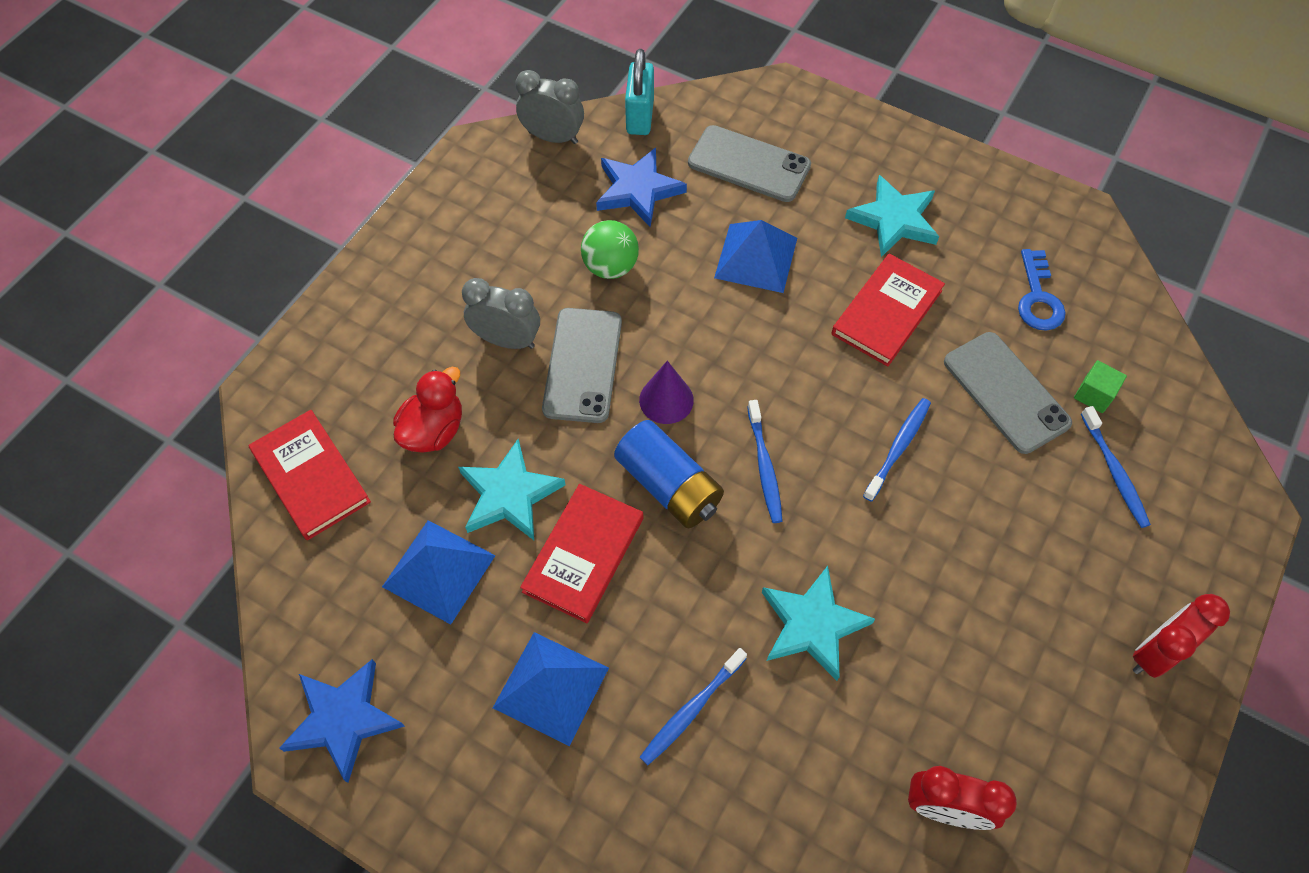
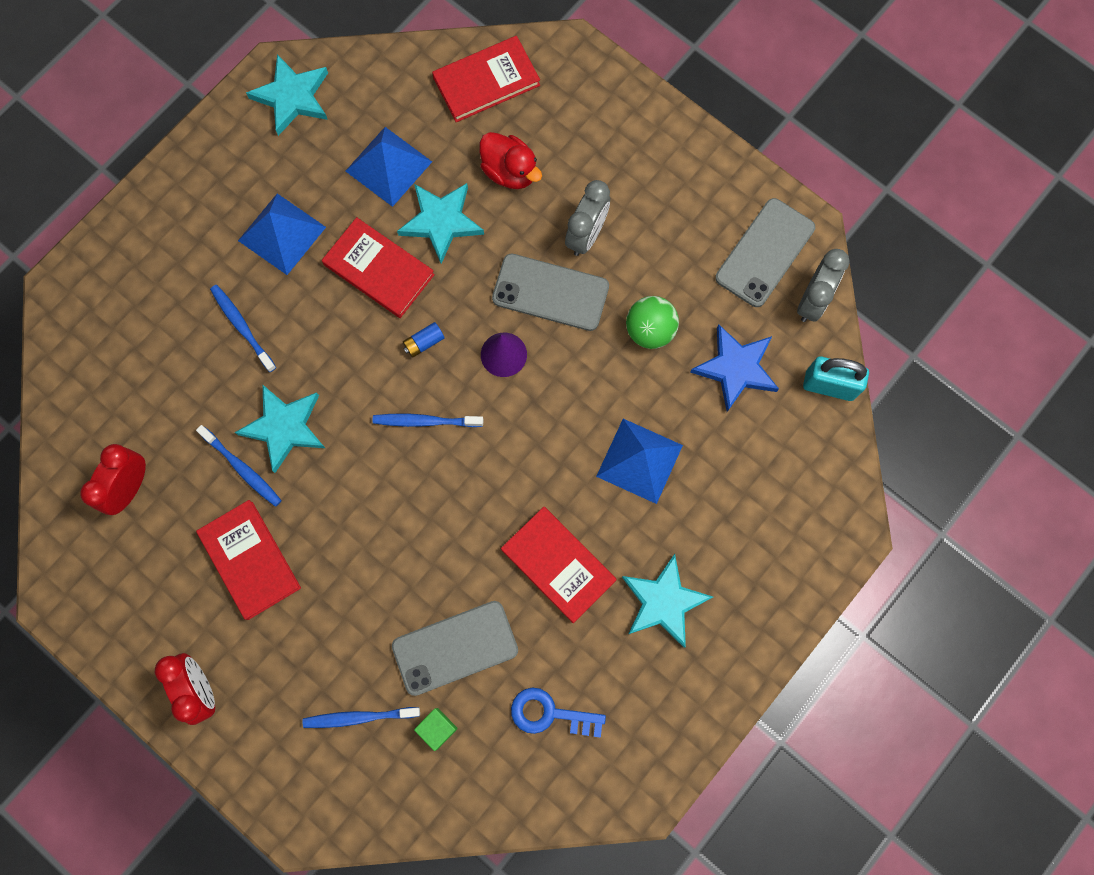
camera: 100 degrees right, 15 degrees up
(343, 719) = (292, 97): blue star -> turquoise star
(669, 485) = (424, 343): blue battery -> blue battery, size x0.44
(749, 164) = (753, 478): grey phone -> grey phone (764, 253)
(898, 447) = (420, 536): blue toothbrush -> blue toothbrush (242, 469)
(986, 629) = (250, 560): none -> red book

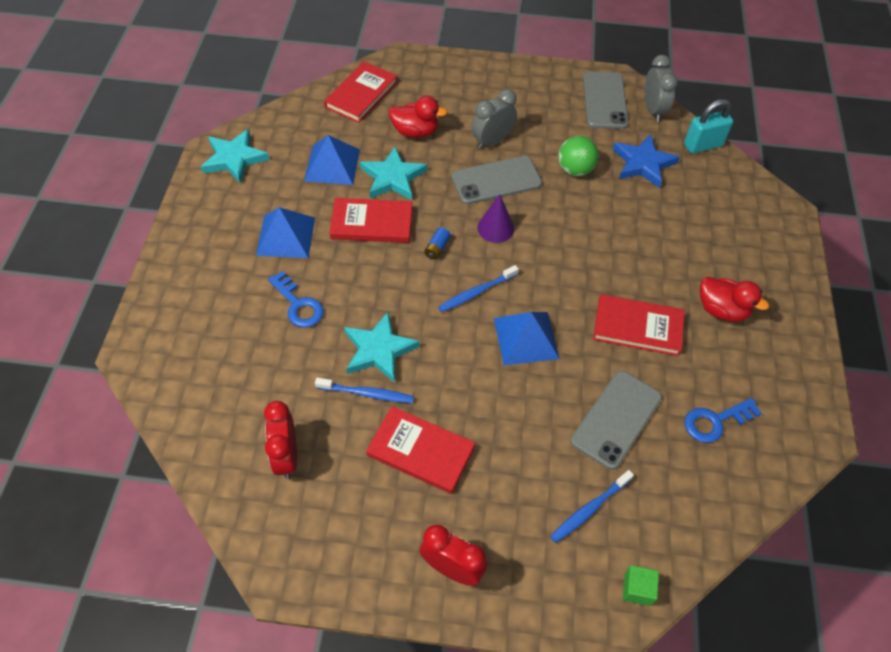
camera: 35 degrees left, 20 degrees down
(242, 326) = (298, 304): blue toothbrush -> blue key
(437, 728) = (650, 480): green cube -> green cube (637, 589)
(586, 235) = (492, 141): grey clock -> grey clock turned 120 degrees counterclockwise
(639, 460) = (632, 240): blue pyramid -> blue pyramid (525, 338)
(663, 602) = (721, 310): turquoise star -> red duck

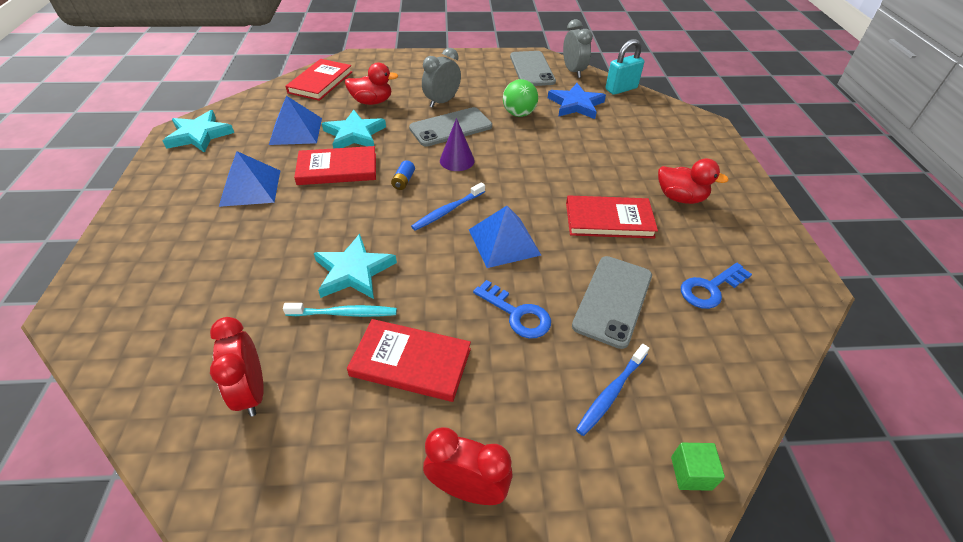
camera: 10 degrees left, 10 degrees down
(298, 304) = (264, 242): blue key -> blue key (517, 314)
(367, 394) = (344, 313): blue toothbrush -> turquoise toothbrush

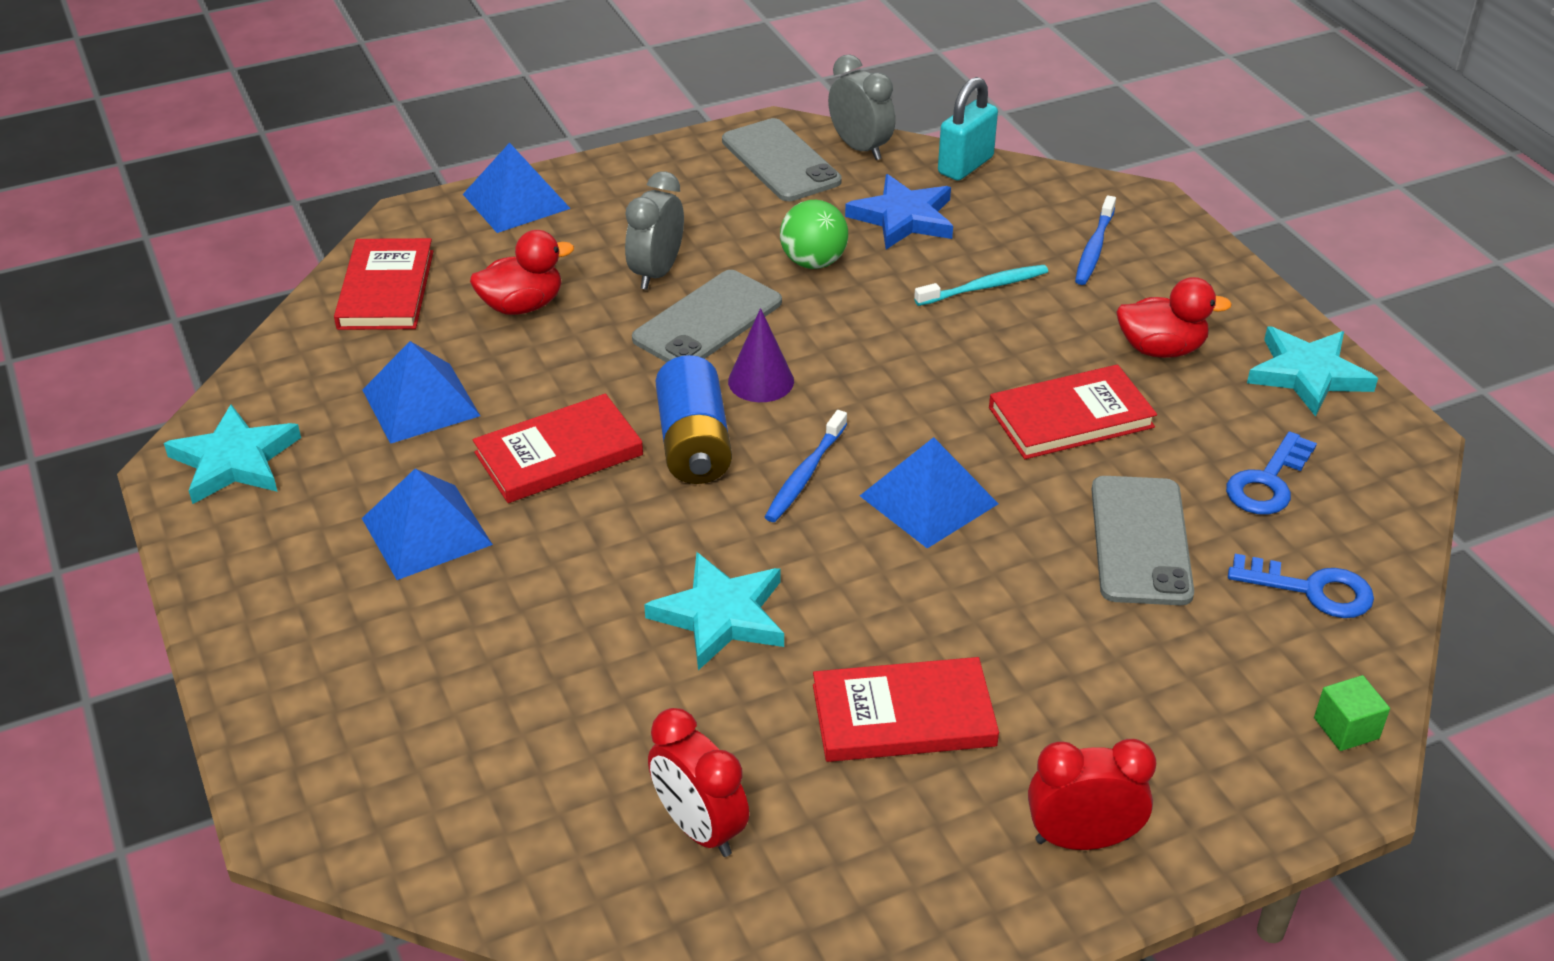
camera: 20 degrees left, 5 degrees down
(344, 313) = (754, 681): turquoise toothbrush -> turquoise toothbrush (985, 287)
(354, 134) = (539, 380): turquoise star -> turquoise star (1308, 374)
(402, 60) = (516, 201): none -> blue pyramid
(403, 181) = (694, 444): blue battery -> blue battery, size x2.26
(517, 314) = (1014, 602): blue key -> blue key (1311, 590)
(611, 393) = (1201, 666): blue toothbrush -> blue toothbrush (1094, 248)

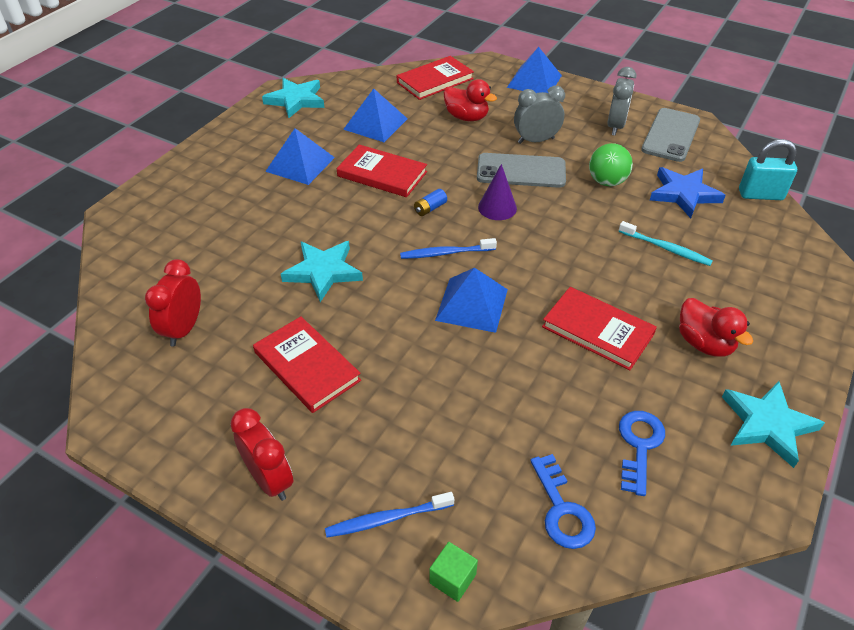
camera: 55 degrees right, 5 degrees up
(694, 444) = (430, 208): blue battery -> blue battery, size x0.44
(860, 148) = (720, 154): grey clock -> grey clock (615, 126)
(1094, 248) = (759, 275): blue toothbrush -> blue toothbrush (386, 519)
(1140, 540) = (525, 405): grey phone -> none
(1268, 482) = (639, 446): blue key -> blue key turned 105 degrees clockwise

